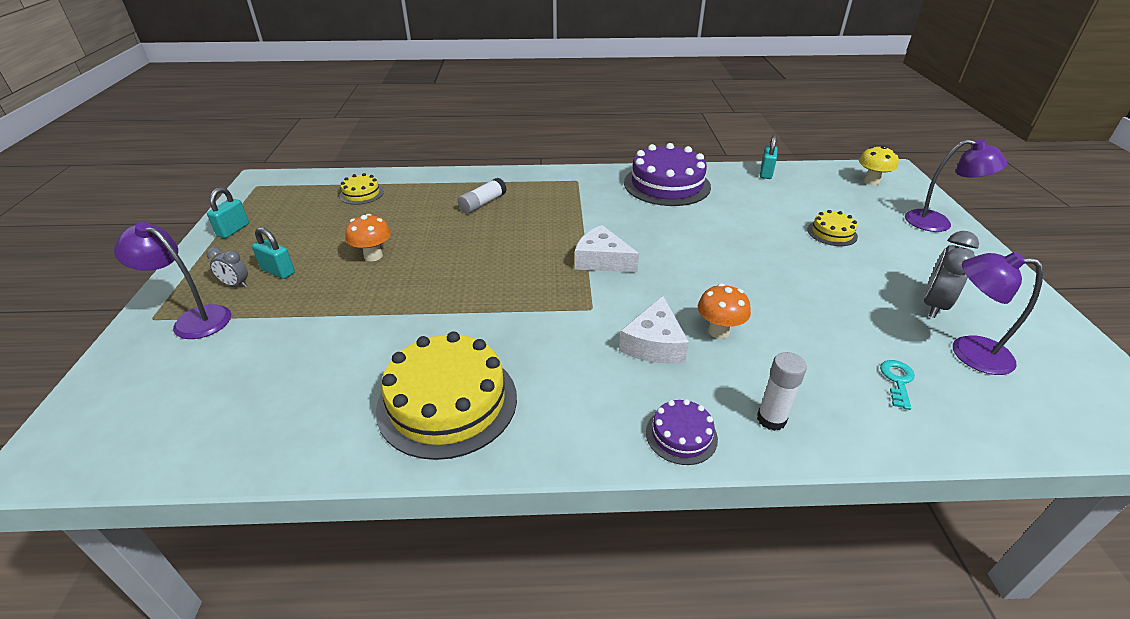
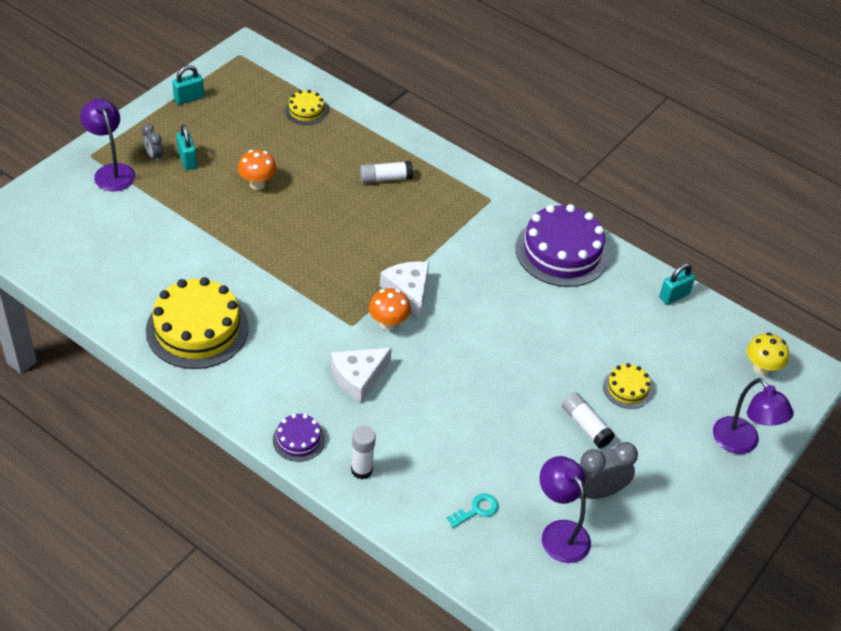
camera: 35 degrees right, 10 degrees up
(719, 331) = (412, 399): orange mushroom -> orange mushroom (388, 324)
(851, 269) = (585, 425): none -> white glue stick

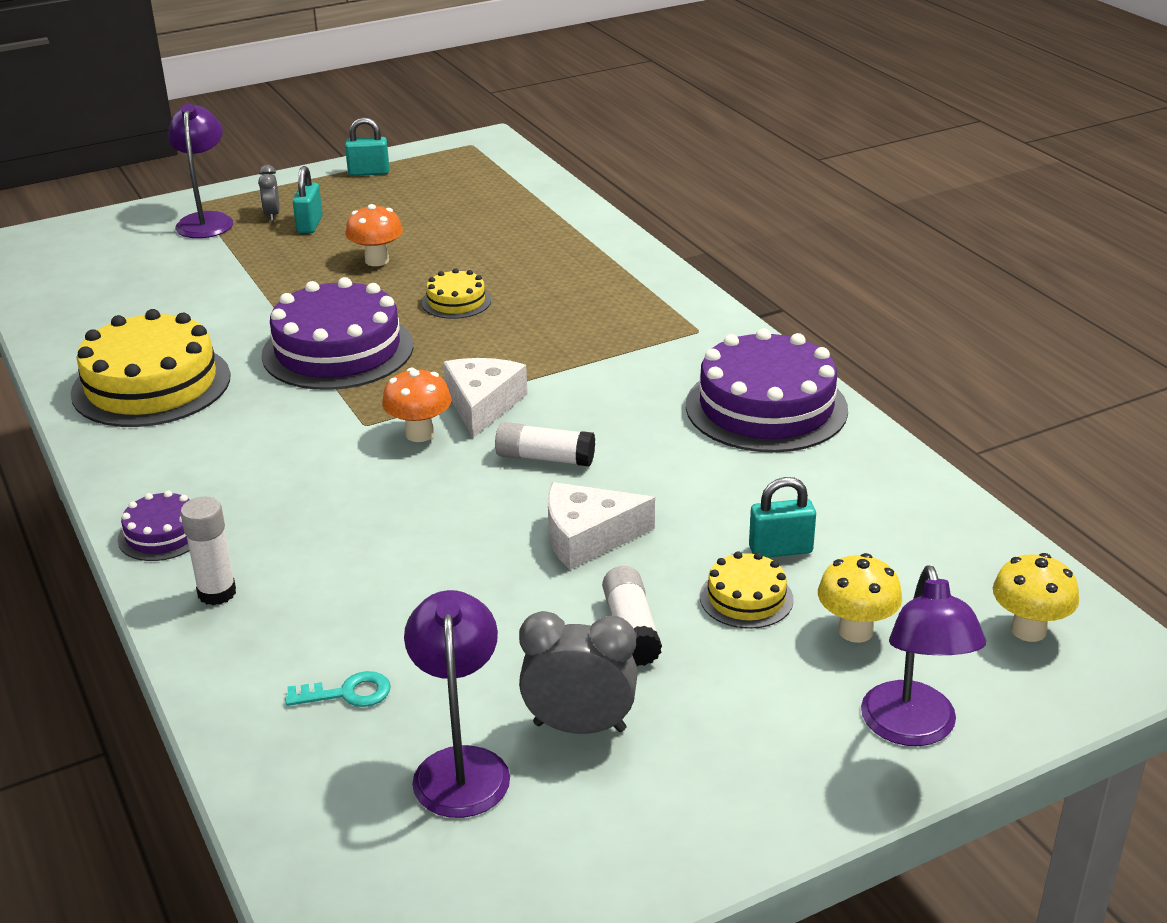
camera: 30 degrees right, 15 degrees down
(291, 269) = (338, 350): none -> purple cake
(306, 111) = (509, 204): yellow cake -> yellow cake (456, 302)
(358, 377) = (318, 484): white cheese -> white cheese (588, 537)
(385, 178) = (559, 284): white glue stick -> white glue stick (545, 458)
(674, 296) = (924, 497): turquoise padlock -> turquoise padlock (780, 550)
(687, 393) = (855, 631): none -> yellow mushroom

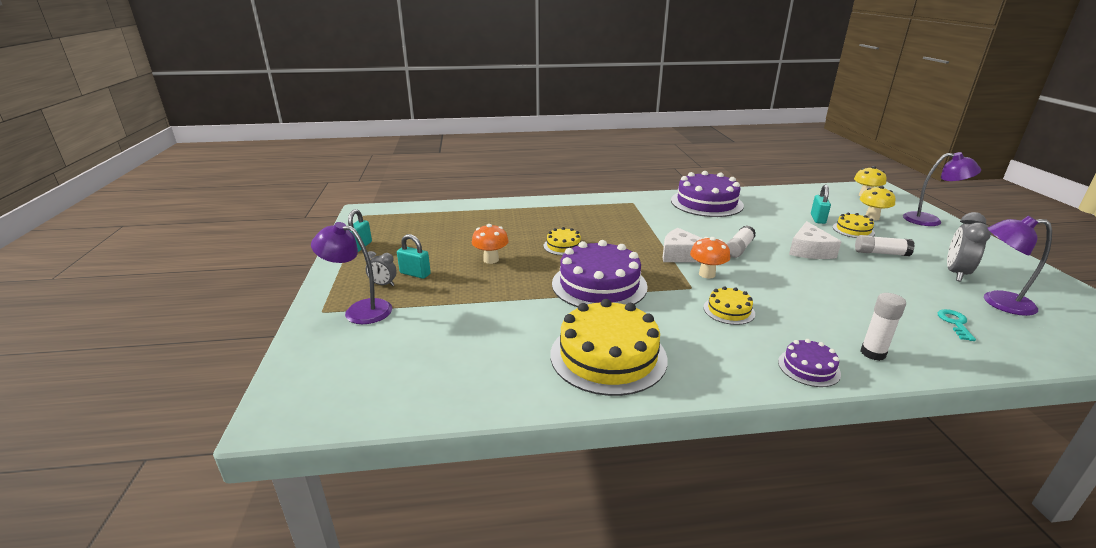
camera: 70 degrees left, 5 degrees down
(303, 462) = (729, 310): none -> yellow cake

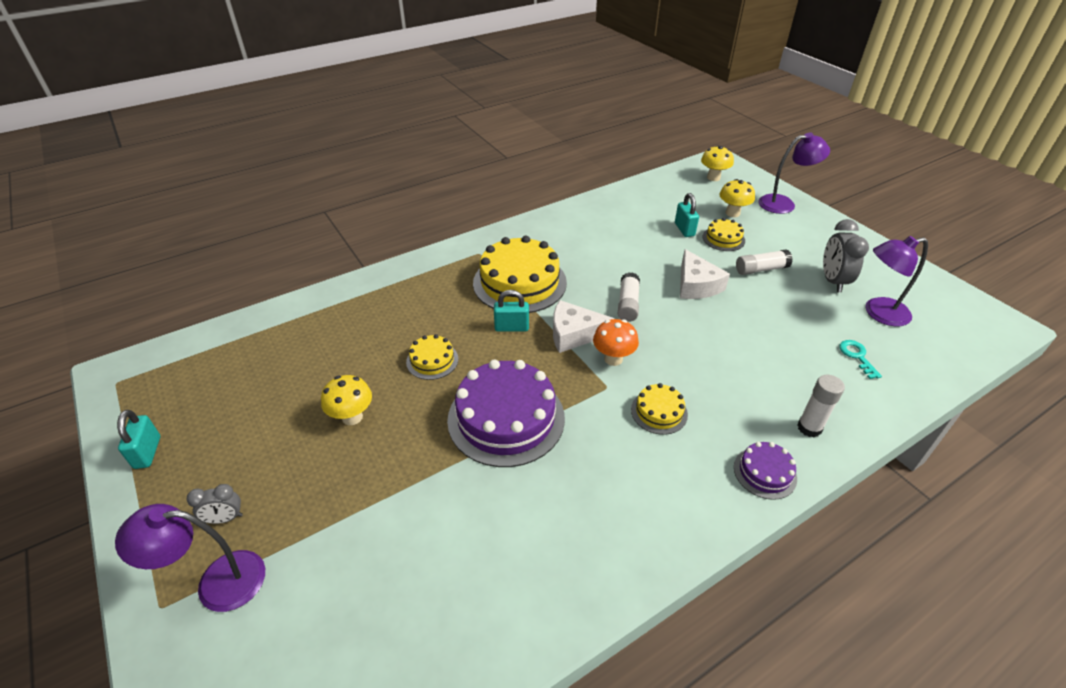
camera: 25 degrees left, 15 degrees up
(415, 274) = (260, 480): turquoise padlock -> turquoise padlock (511, 327)
(491, 260) = (352, 417): orange mushroom -> yellow mushroom
(608, 356) = (569, 537): yellow cake -> yellow cake (519, 282)
(706, 203) = (562, 231): purple cake -> none

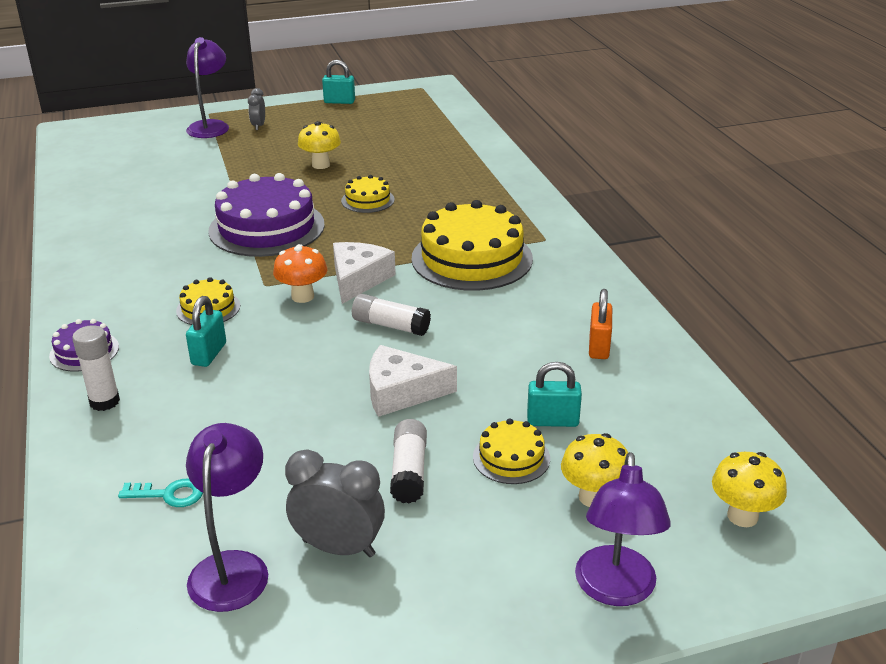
camera: 105 degrees right, 10 degrees down
(511, 327) = (392, 244): turquoise padlock -> turquoise padlock (209, 354)
(605, 221) = (599, 347): none -> orange padlock

